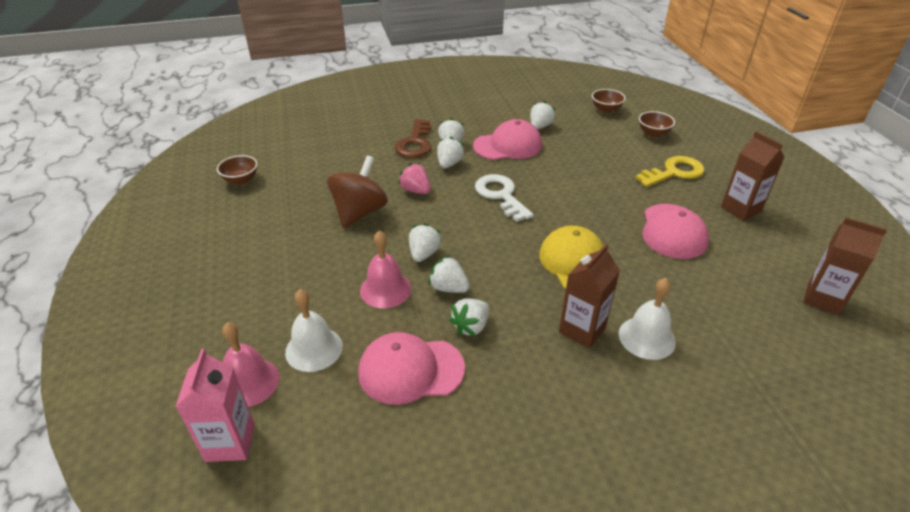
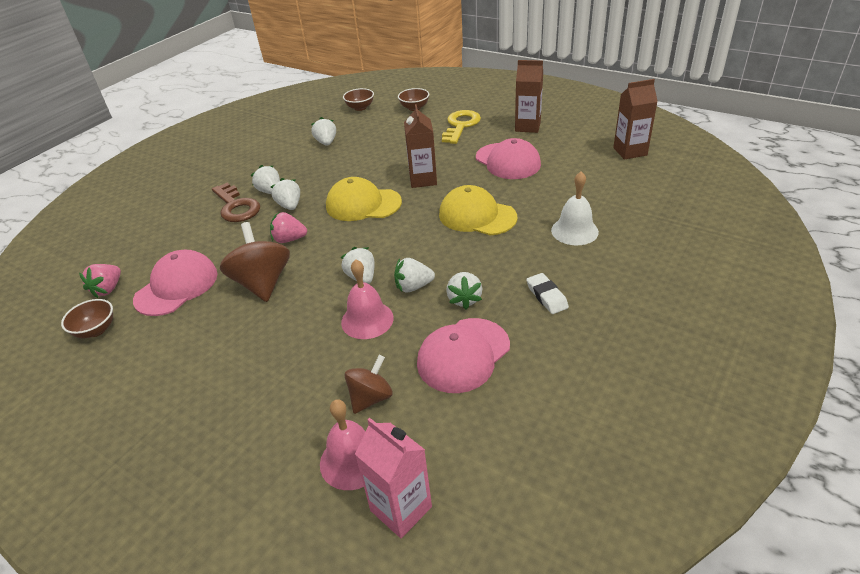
camera: 40 degrees left, 0 degrees up
(278, 156) = (108, 289): none -> pink strawberry
(314, 349) = (371, 398): white bell -> brown spinning top
(500, 195) = (363, 204): white key -> yellow cap
(508, 145) = (320, 168): pink cap -> pink cap (177, 286)
(538, 376) = (546, 296): none -> white eraser
(582, 330) = (534, 252): brown carton -> brown carton (423, 180)

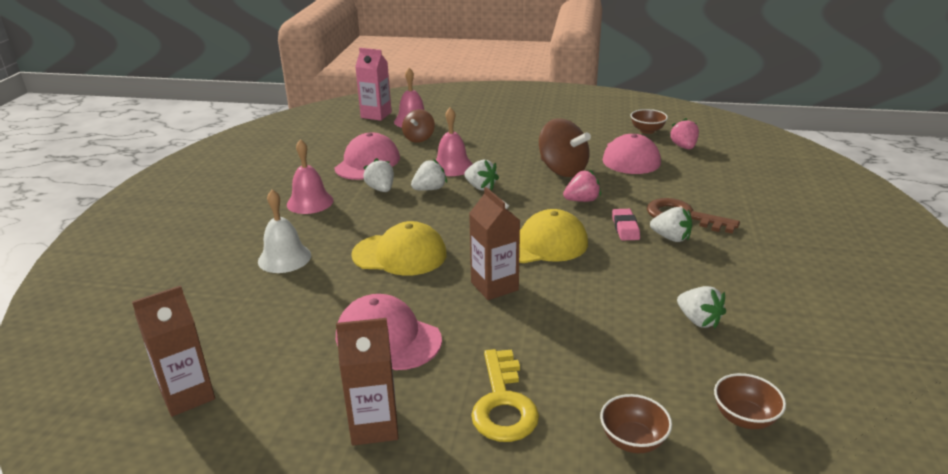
camera: 155 degrees right, 10 degrees down
(290, 205) = (625, 228): white strawberry -> pink eraser
(546, 296) = (310, 202): white eraser -> pink bell

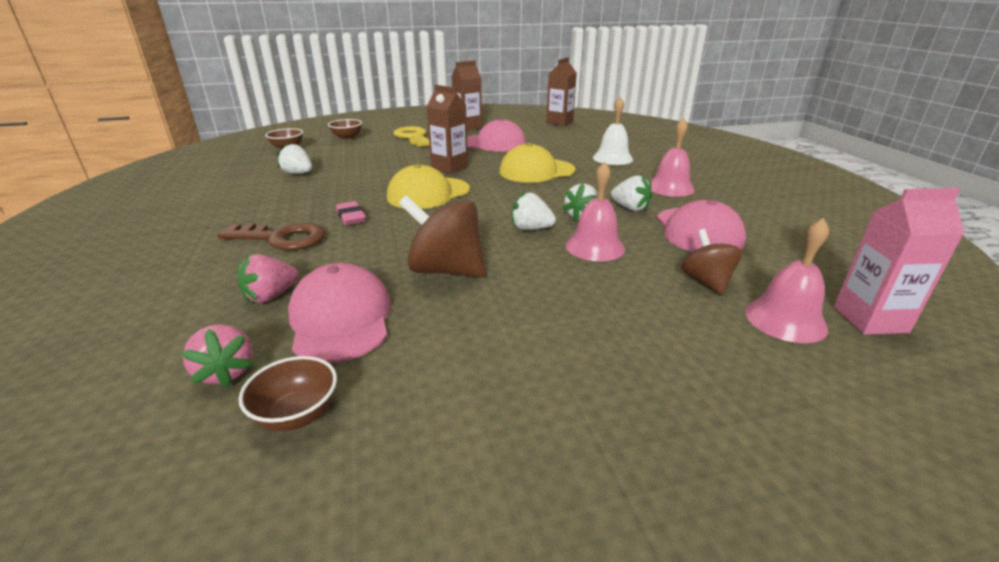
camera: 155 degrees right, 0 degrees up
(582, 200) = (404, 235): pink strawberry -> pink strawberry (271, 296)
(671, 238) = (303, 216): white strawberry -> none

